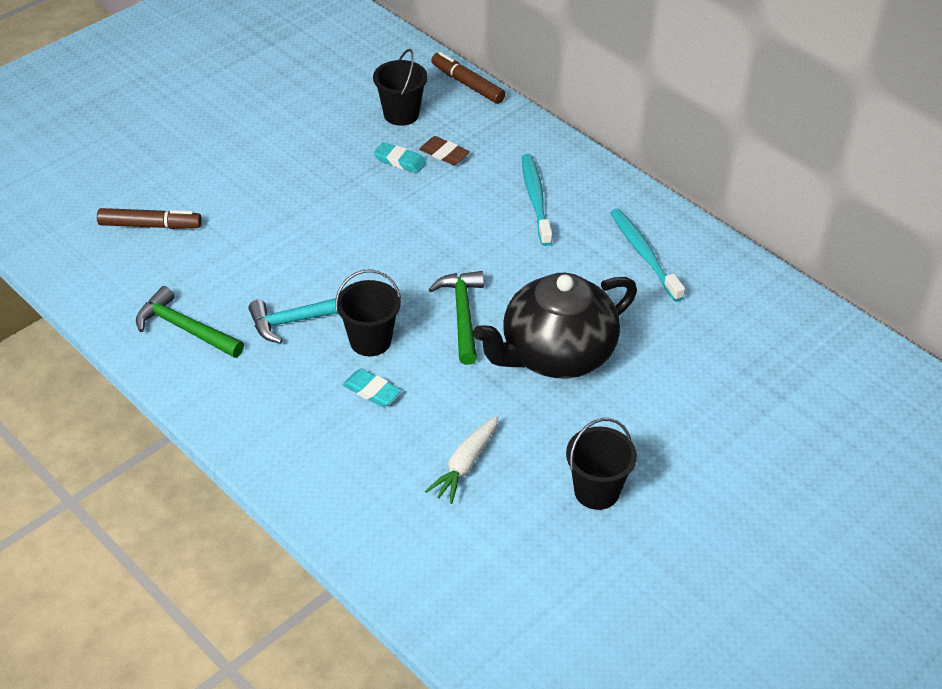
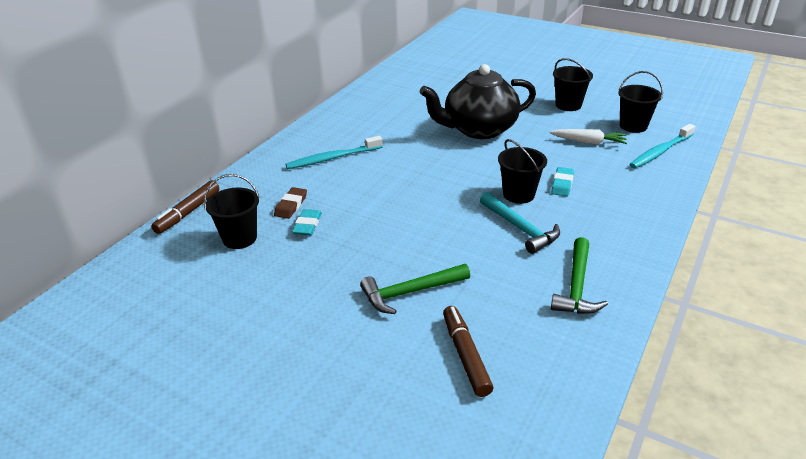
camera: 105 degrees left, 10 degrees down
(462, 315) = (467, 165): green hammer -> green hammer (410, 292)
(491, 545) = (633, 126): none -> black bucket
(556, 354) = (478, 129): black teapot -> black teapot turned 120 degrees clockwise
(644, 254) = (371, 115): turquoise toothbrush -> turquoise toothbrush (660, 151)

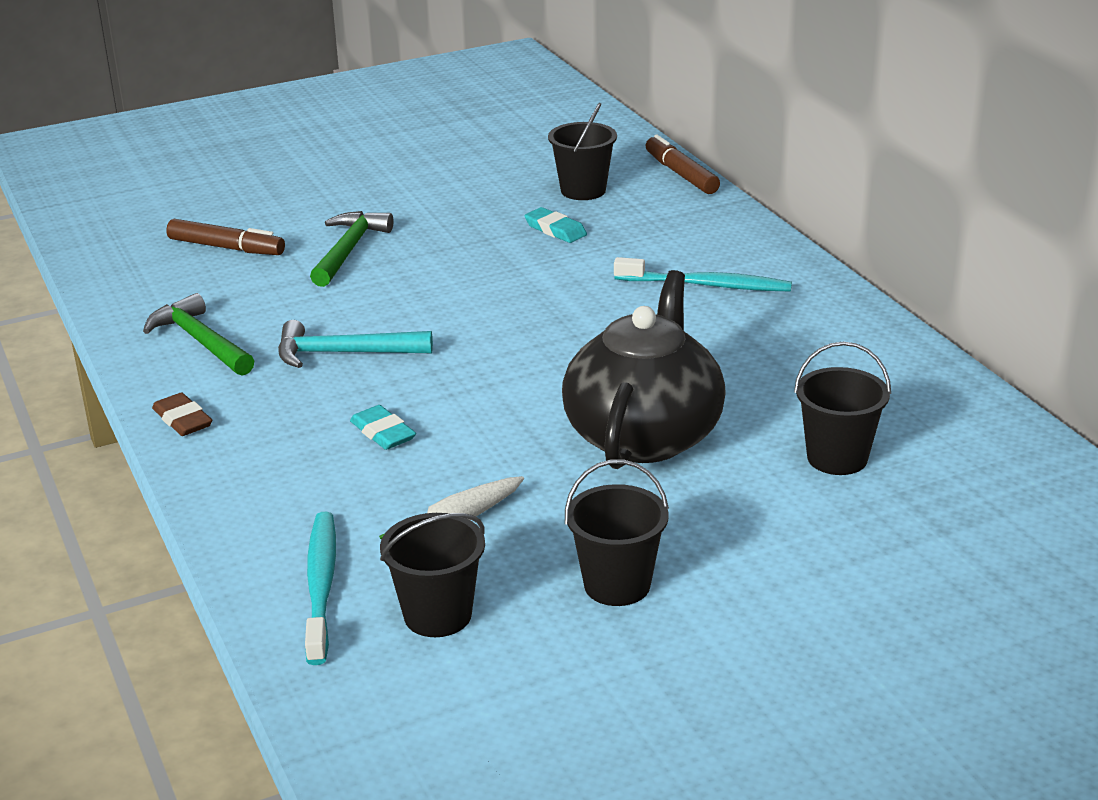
camera: 125 degrees right, 5 degrees down
(291, 205) = (614, 230): brown eraser -> brown eraser (183, 419)
(333, 158) = (706, 285): turquoise toothbrush -> turquoise toothbrush turned 90 degrees clockwise
(518, 194) = (412, 385): black bucket -> black bucket (837, 458)

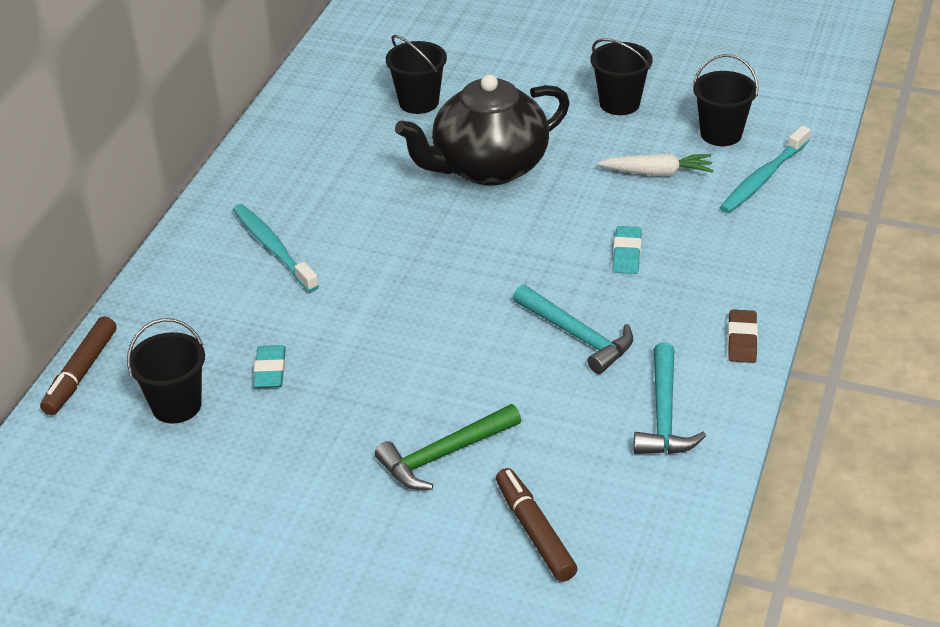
camera: 135 degrees left, 10 degrees up
(200, 341) = (664, 414): green hammer -> turquoise hammer

